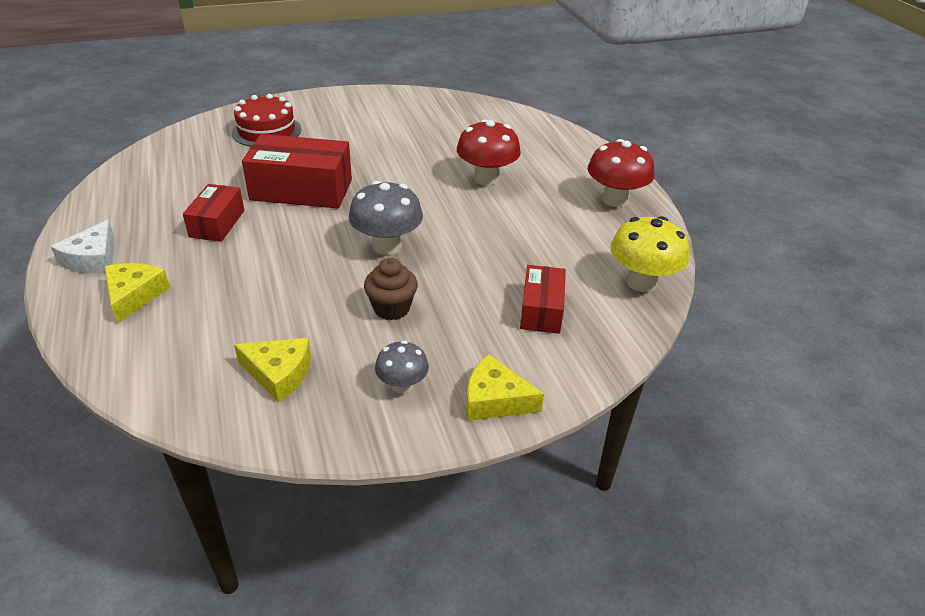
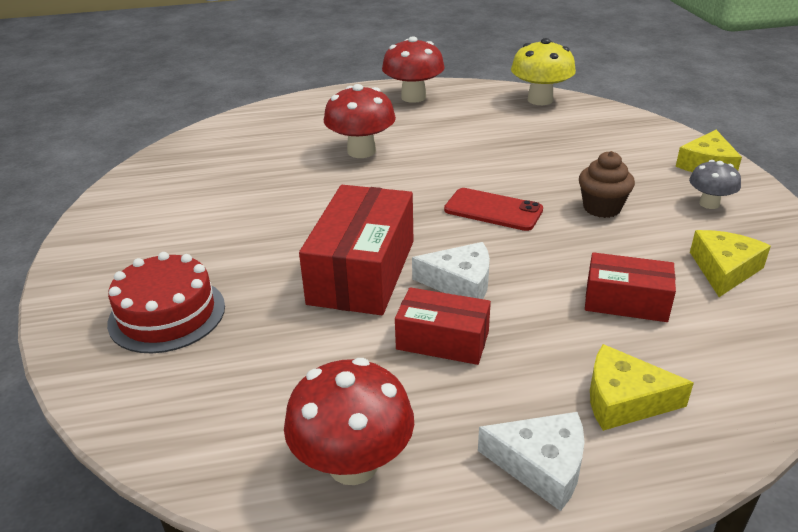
camera: 80 degrees left, 5 degrees down
(122, 198) = (353, 464): none -> red mushroom
(282, 230) = (460, 282): none -> white cheese
(387, 246) = (493, 210): grey mushroom -> red phone
(541, 310) = (586, 140): red box -> red box (626, 301)

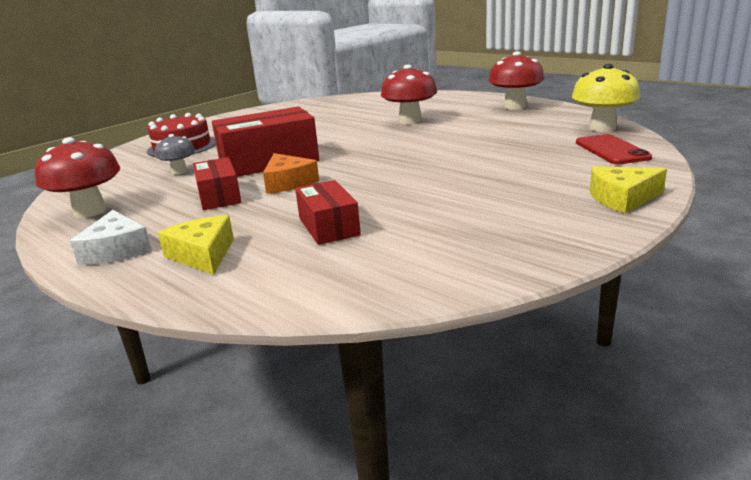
camera: 55 degrees right, 10 degrees down
(460, 282) = (288, 182): white cheese -> orange cheese
(493, 210) = (394, 164): red phone -> red phone (611, 150)
(602, 208) = (457, 187): brown cupcake -> none
(709, 204) = (543, 216): grey mushroom -> grey mushroom (179, 171)
(724, 270) = (431, 245): yellow cheese -> none

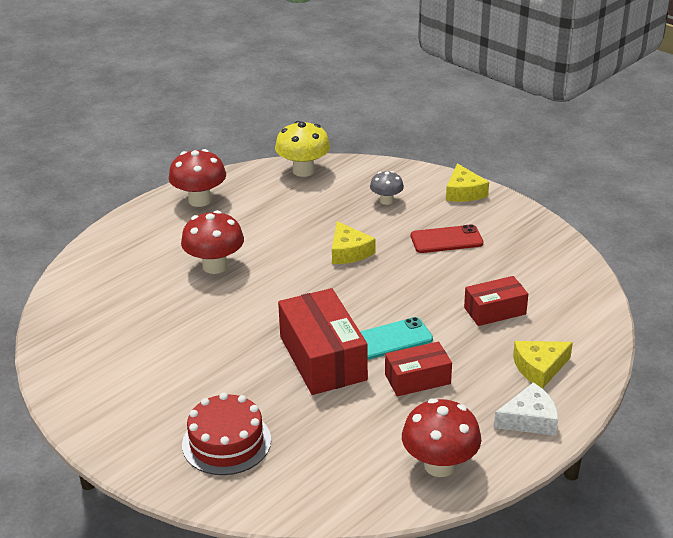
camera: 90 degrees left, 10 degrees up
(179, 171) = (331, 423): grey mushroom -> grey mushroom (386, 201)
(288, 182) = (391, 339): orange cheese -> turquoise phone
(445, 156) = (349, 252): none -> yellow cheese
(611, 150) = (365, 178): red phone -> red phone (446, 240)

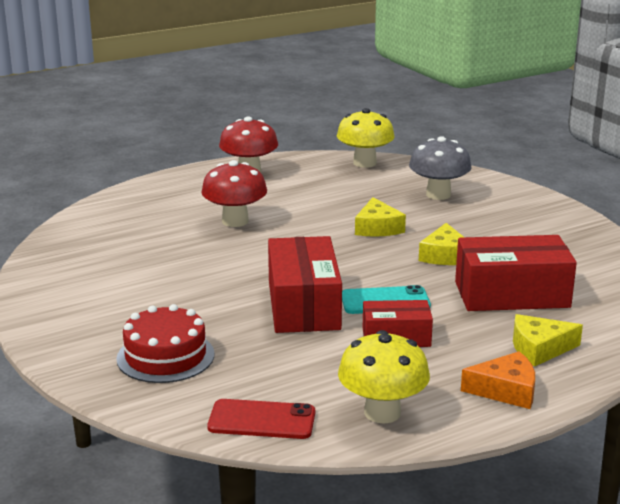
camera: 15 degrees right, 10 degrees down
(386, 201) = (438, 195): grey mushroom -> grey mushroom, size x1.70
(439, 465) = (382, 412): red mushroom -> yellow mushroom
(446, 240) = (487, 232): red phone -> red phone (262, 420)
(464, 192) = (525, 198): yellow cheese -> yellow cheese (445, 255)
(494, 311) = (511, 294): red box -> red box, size x1.71
(529, 419) = (505, 390): white cheese -> orange cheese

